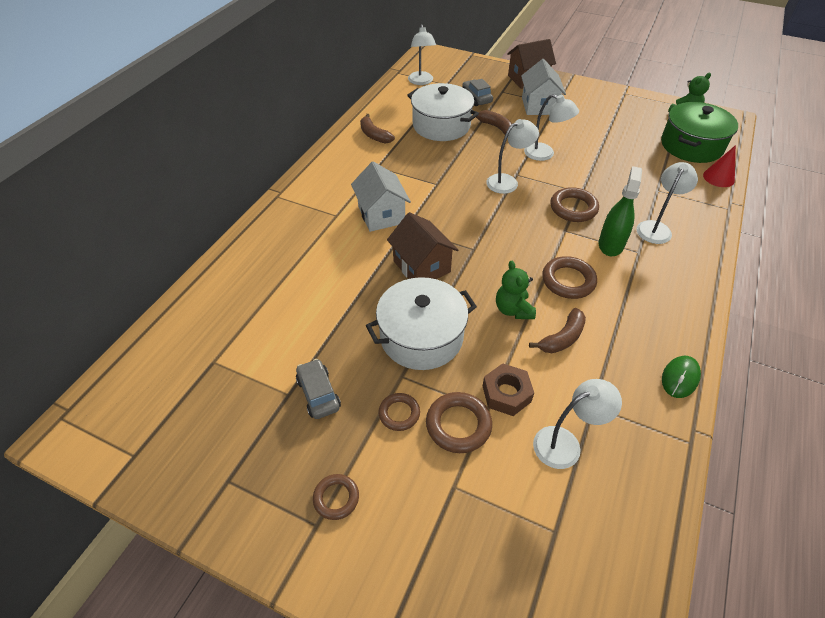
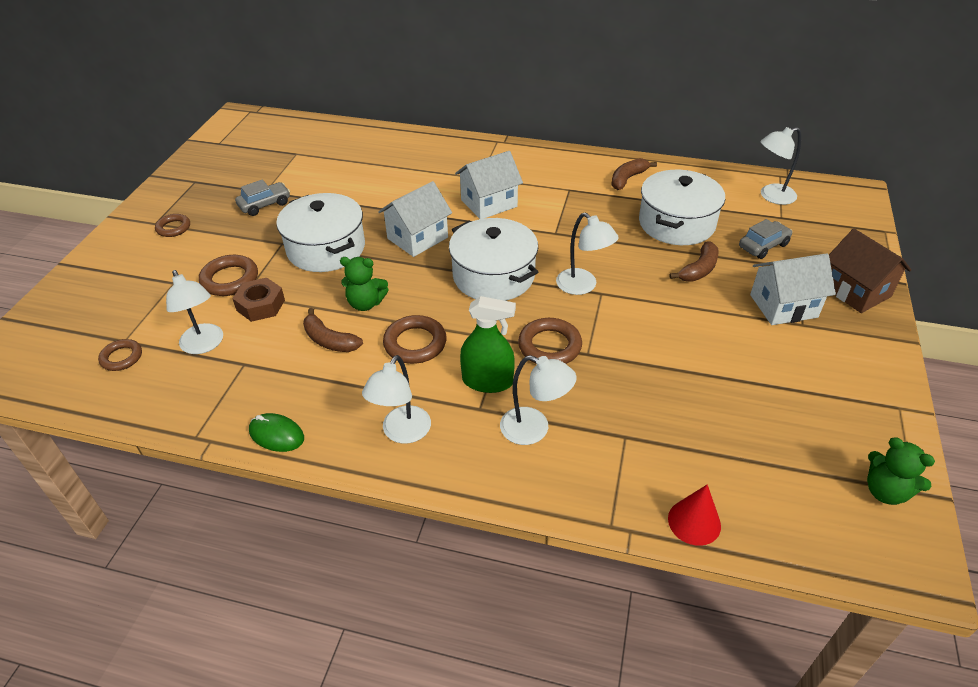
camera: 80 degrees right, 5 degrees down
(399, 413) = (243, 247): brown ring -> brown ring (121, 357)
(421, 266) = (417, 238): brown house -> white house
(487, 225) = (493, 276): none -> white pot
(513, 310) = (366, 303): green teddy bear -> green teddy bear turned 150 degrees counterclockwise
(545, 154) = (659, 317): white lamp -> white lamp (402, 433)
(691, 146) = (776, 492): green pot -> none

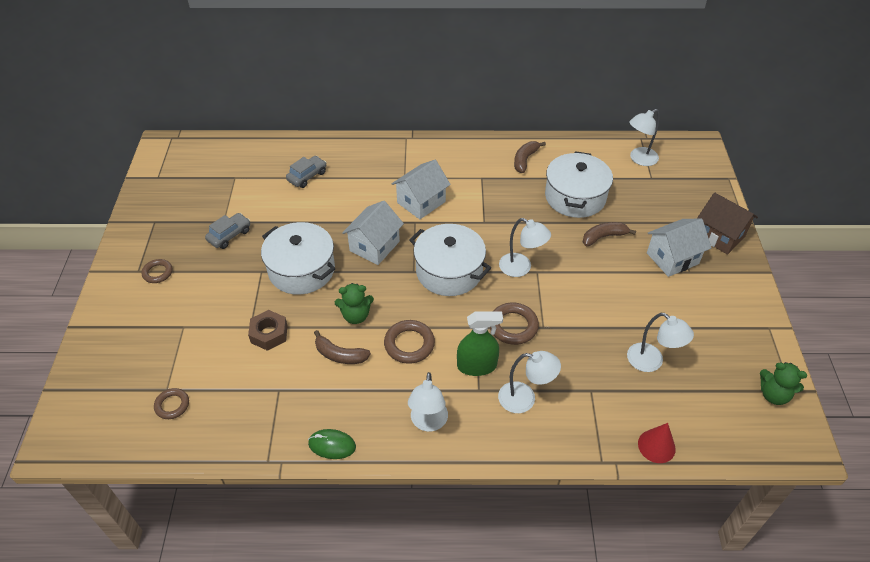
camera: 15 degrees left, 5 degrees up
(204, 345) = (238, 380): white lamp -> white lamp (651, 362)
(230, 279) = (231, 314): brown ring -> none
(699, 269) = (603, 237): brown banana -> brown banana turned 135 degrees counterclockwise
(763, 246) = (645, 207): grey car -> grey car (307, 176)

